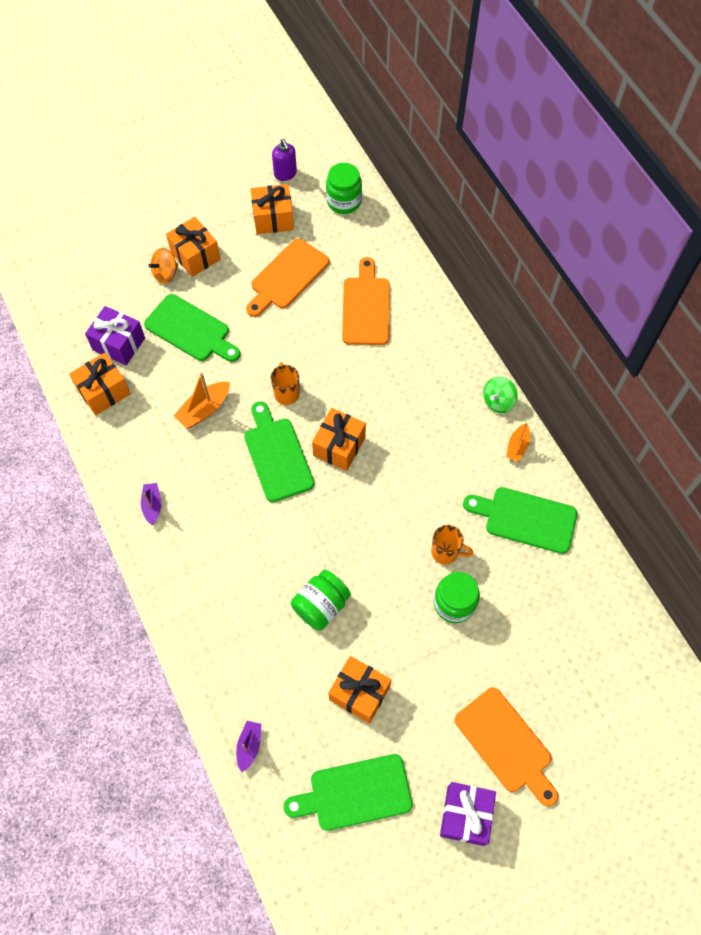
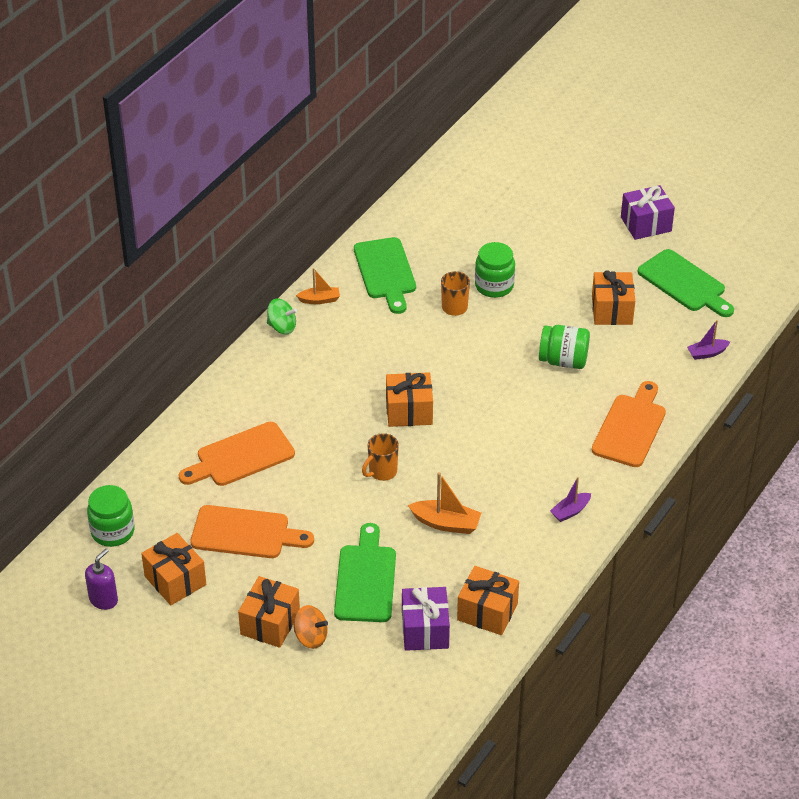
camera: 120 degrees left, 20 degrees down
(277, 455) = (451, 449): green cutting board -> none
(506, 744) = (577, 222): orange cutting board -> orange cutting board (630, 428)

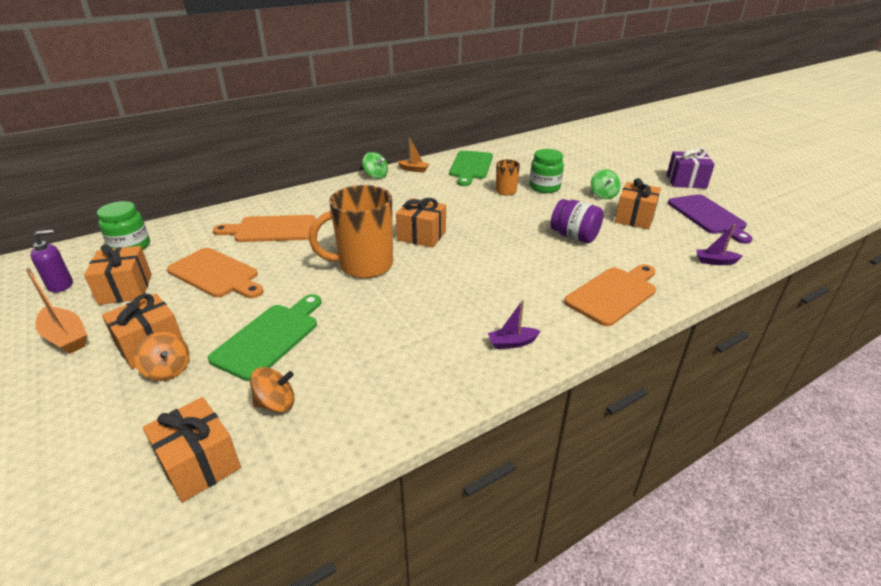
camera: 25 degrees right, 10 degrees down
(382, 472) = (364, 265): orange mug -> orange mug, size x2.01
(425, 630) = (276, 404): purple gift -> orange spinning top
(446, 523) = (383, 316): orange boat -> orange boat (66, 337)
(487, 612) = (355, 409): orange gift -> orange gift (199, 464)
(563, 360) = (574, 236): green jar -> purple jar
(565, 280) = (603, 195): none -> green spinning top
(684, 283) = (708, 216): green cutting board -> purple cutting board

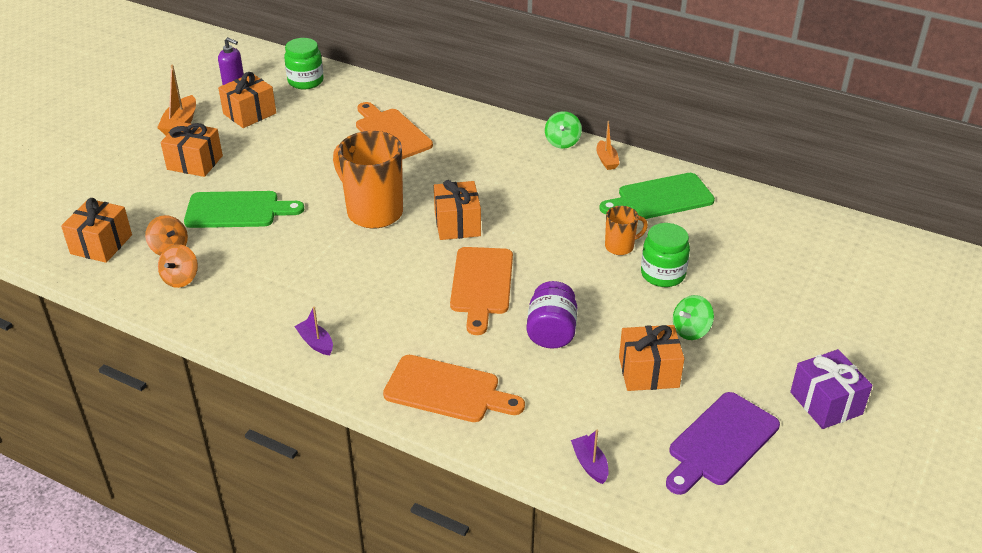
camera: 60 degrees right, 5 degrees up
(168, 370) = (175, 184): orange spinning top -> orange spinning top (181, 278)
(216, 274) = (299, 142): orange cutting board -> orange cutting board (481, 285)

